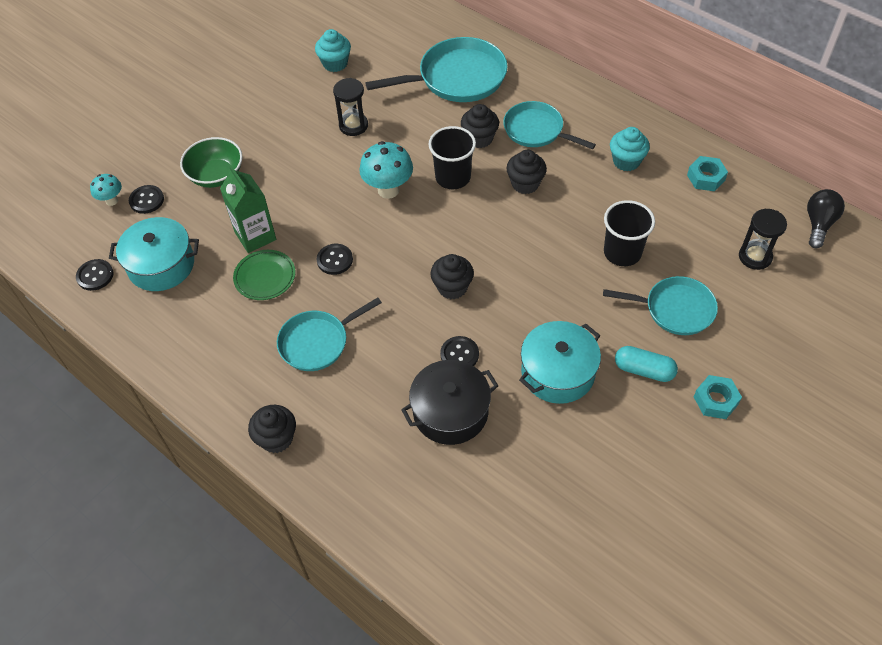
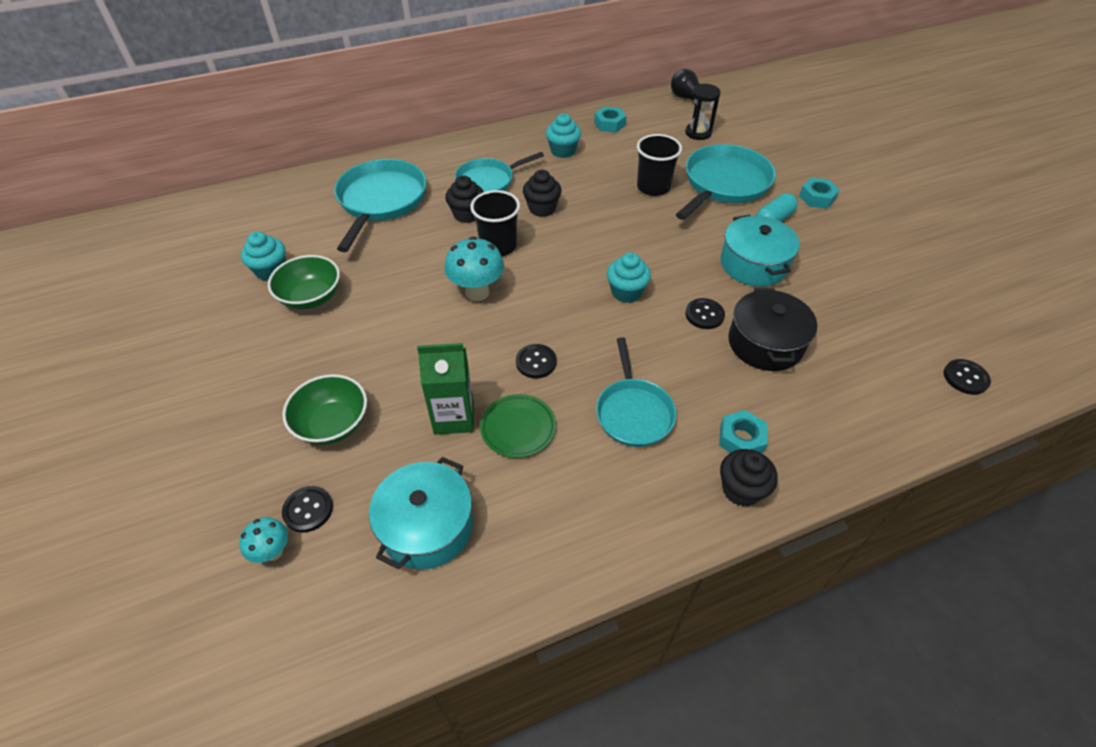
camera: 65 degrees left, 5 degrees down
(95, 276) = (388, 613): black button -> black button (965, 378)
(323, 99) = (311, 297): none -> green bowl
(327, 424) = (741, 439): none -> turquoise nut
(353, 125) = (370, 287): black hourglass -> none
(452, 287) = (626, 292): black cupcake -> turquoise cupcake
(675, 309) = (724, 184): turquoise pan -> turquoise pan, size x1.53

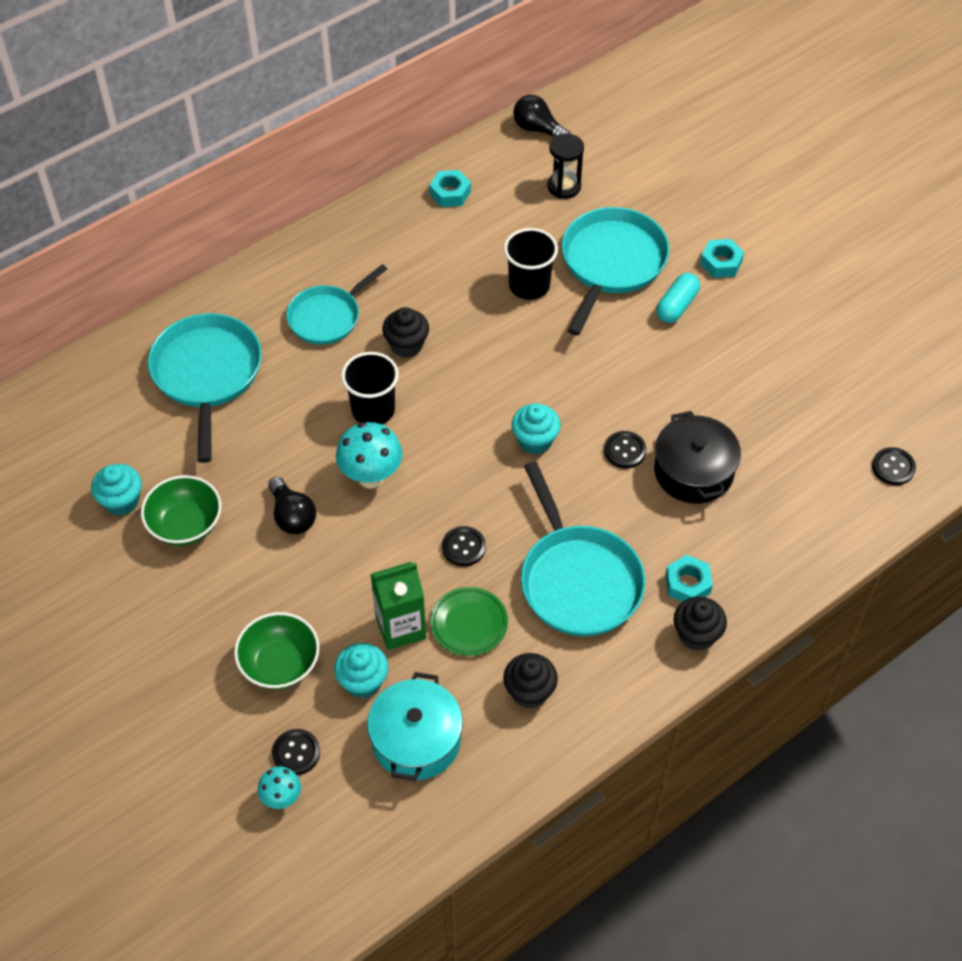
camera: 15 degrees left, 5 degrees up
(399, 308) = (292, 516): none -> black light bulb
(467, 214) = (320, 373): black cupcake -> black cupcake (529, 691)
(563, 151) = (404, 250): turquoise cupcake -> turquoise cupcake (363, 681)
(633, 412) = (578, 580): turquoise pan -> turquoise pan, size x1.53
(753, 264) = (665, 373): turquoise pot -> none

